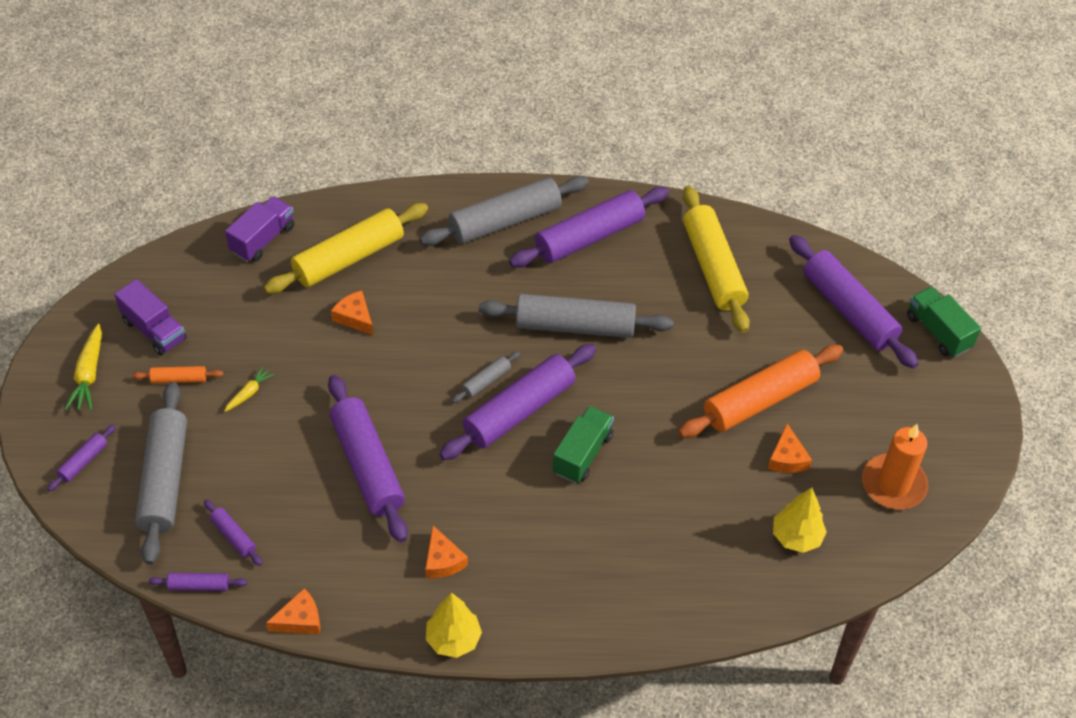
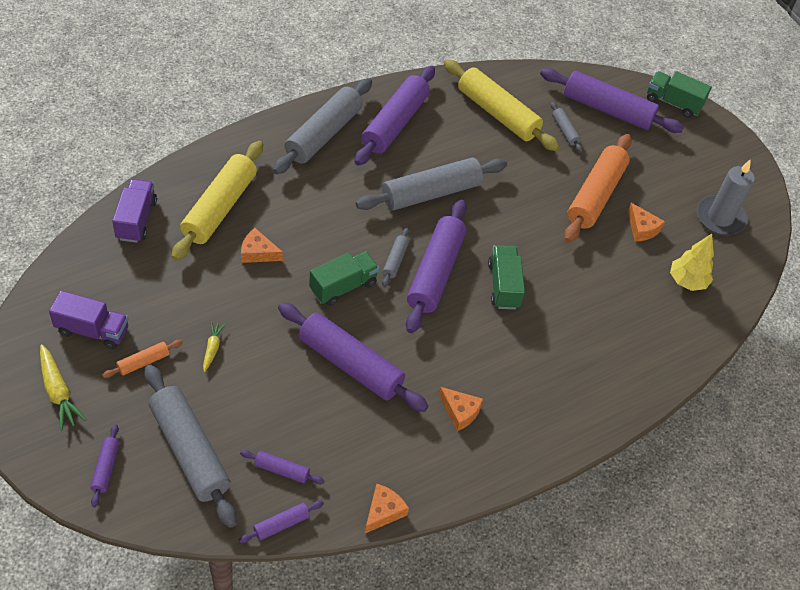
camera: 35 degrees left, 0 degrees up
(414, 386) = (343, 286): none -> green truck
(453, 639) = (510, 468): yellow tree -> none
(778, 315) = (565, 131): none -> grey rolling pin
(893, 484) = (720, 218): orange candle -> grey candle

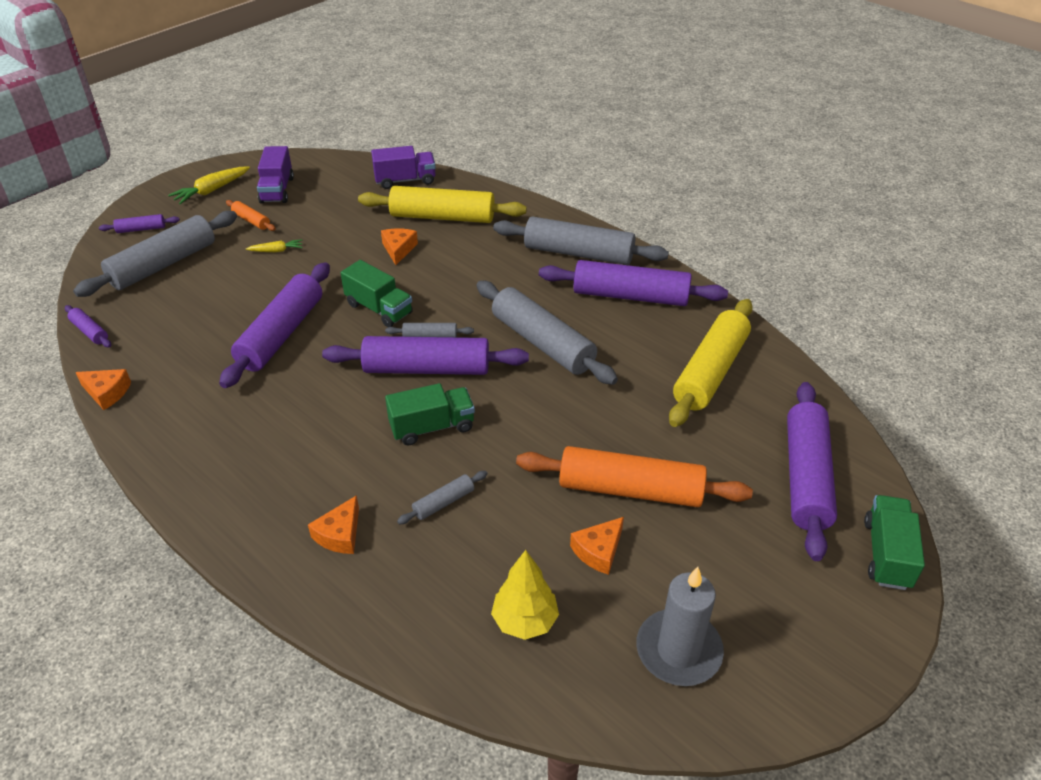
camera: 80 degrees right, 10 degrees down
(282, 470) = (149, 319): purple rolling pin -> none
(460, 412) = (239, 424): orange cheese -> orange cheese (340, 534)
(565, 131) = (729, 439): grey rolling pin -> grey rolling pin (443, 502)

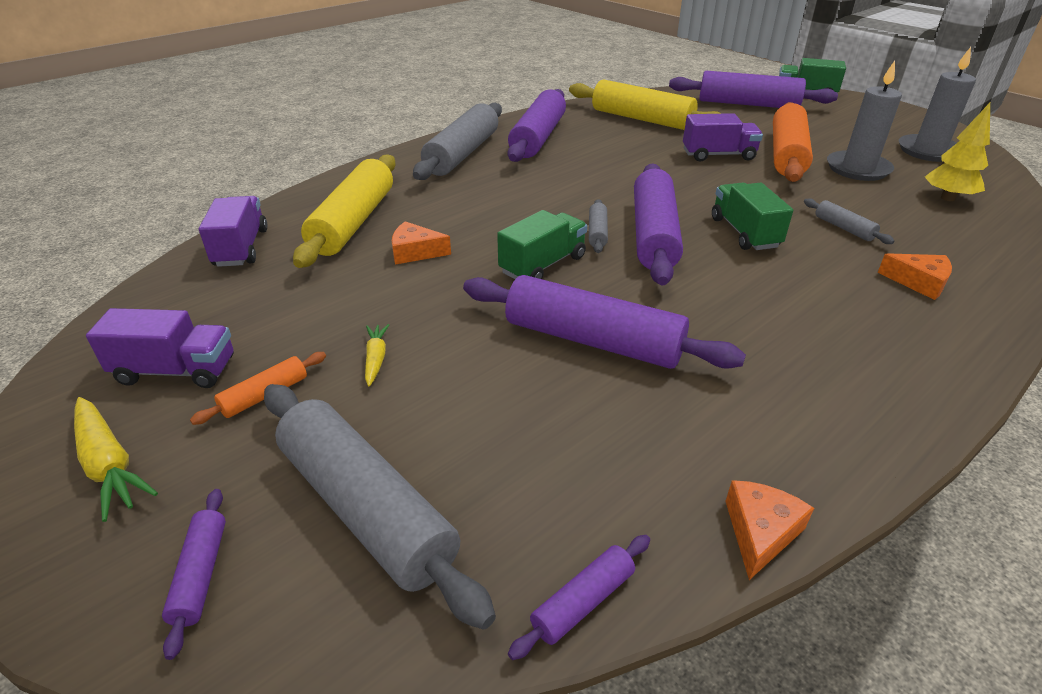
camera: 85 degrees left, 5 degrees down
(542, 343) = (607, 176): grey rolling pin -> none
(598, 551) = (858, 169): orange cheese -> grey candle
(614, 428) = (718, 155): none -> purple truck

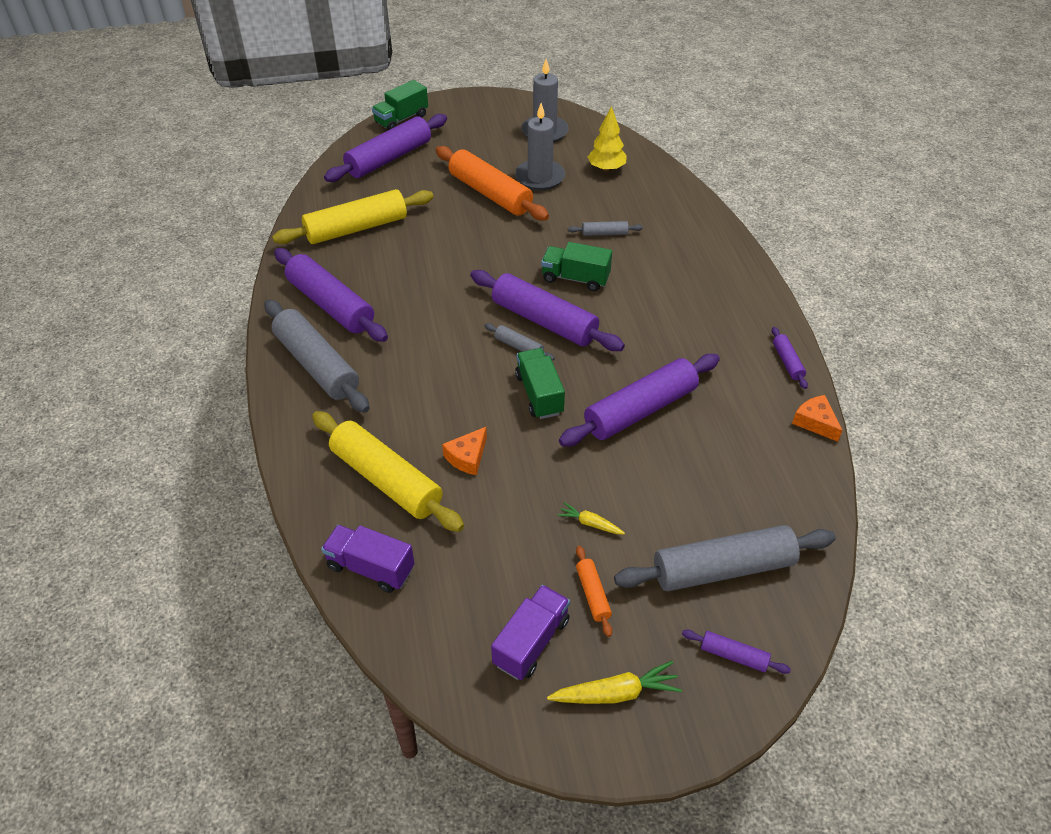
camera: 60 degrees left, 10 degrees up
(583, 601) = (822, 504): purple rolling pin -> purple rolling pin (787, 362)
(718, 155) = (460, 225): purple truck -> none
(919, 282) = (679, 244): orange cheese -> none

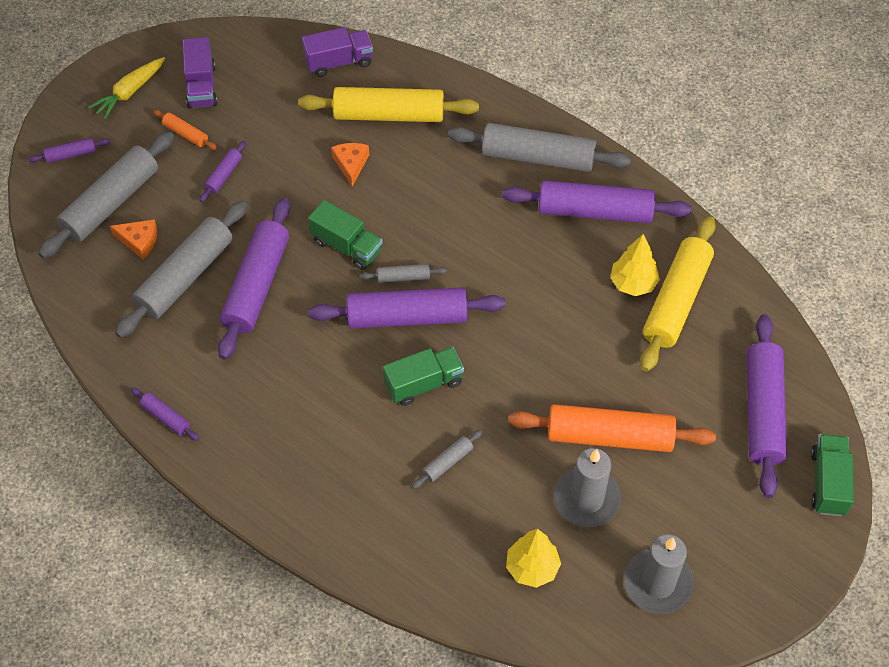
camera: 140 degrees right, 10 degrees up
(369, 251) = (633, 284): none -> yellow tree
(590, 523) = (224, 175): yellow carrot -> purple rolling pin
(697, 454) = (185, 277): none -> grey rolling pin
(815, 422) = (108, 368): orange cheese -> orange cheese (139, 241)

